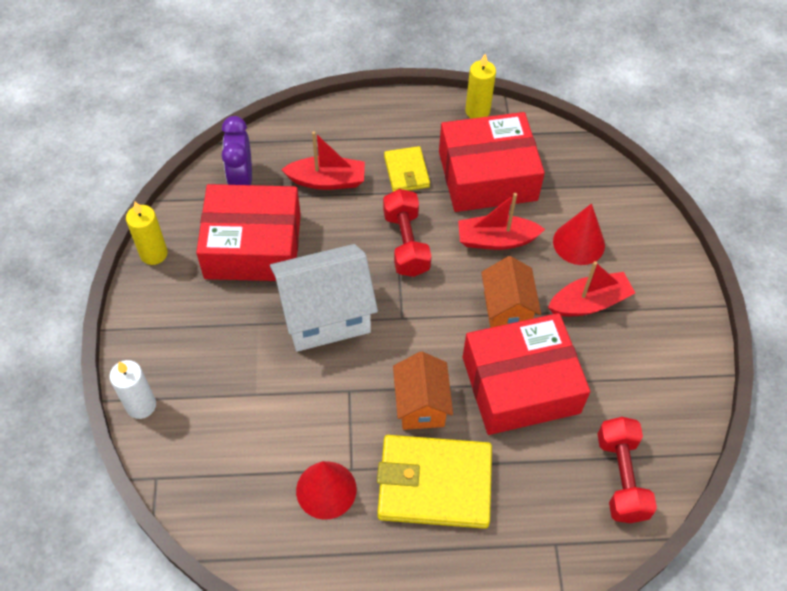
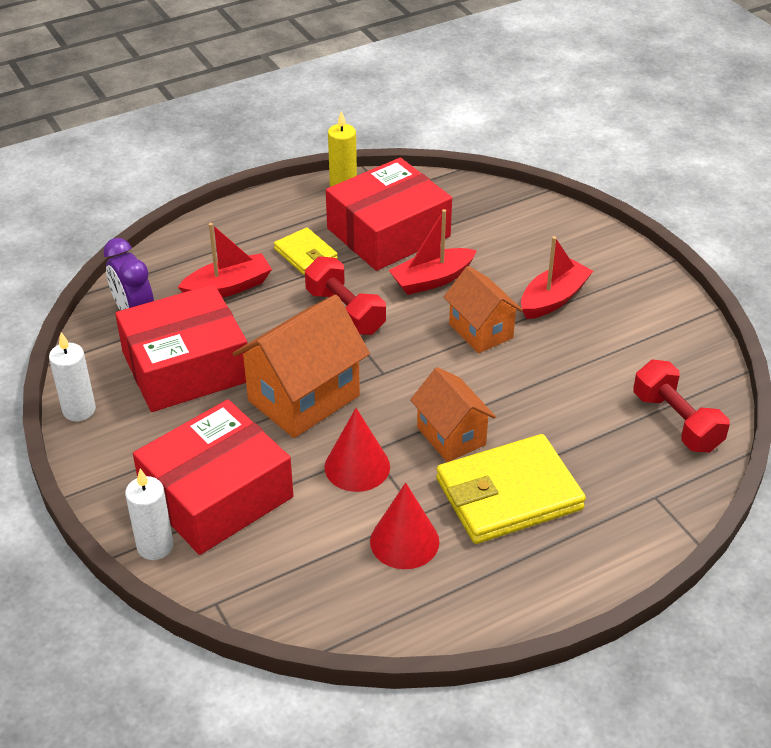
camera: 25 degrees left, 15 degrees down
(154, 254) = (79, 410): yellow candle -> white candle
(325, 316) = (303, 398): white house -> orange house
(520, 385) = (535, 385): red box -> red box (217, 495)
(578, 243) = (511, 256): red cone -> red cone (357, 466)

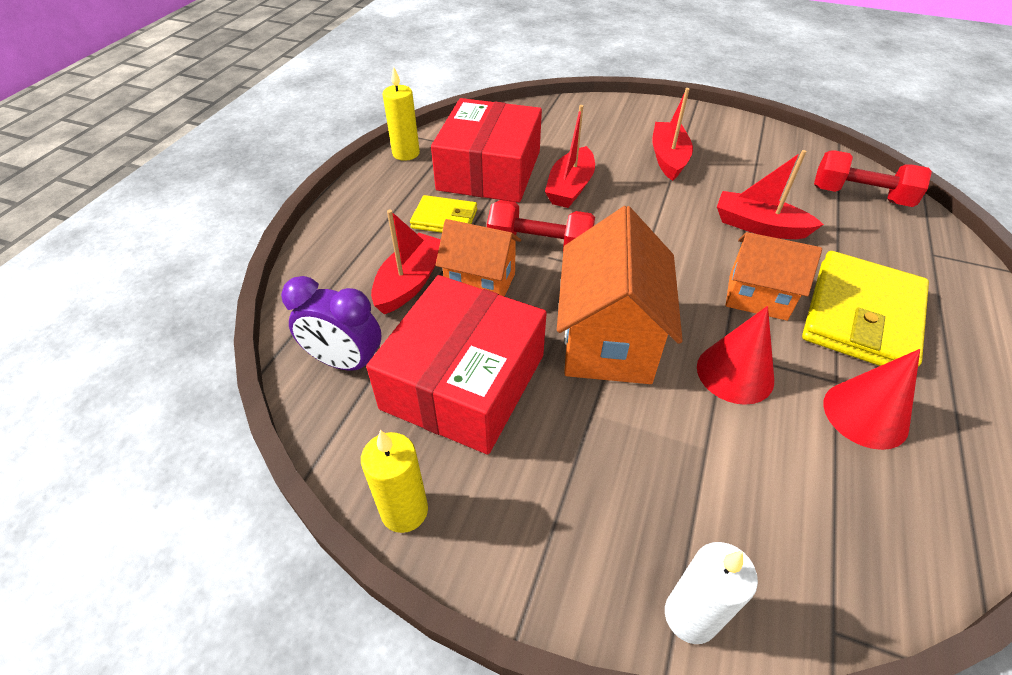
camera: 40 degrees left, 5 degrees up
(79, 410) = (404, 511): white candle -> yellow candle
(217, 495) = (666, 498): red box -> none
(481, 331) = (657, 205): orange house -> orange house (480, 283)
(539, 392) = (759, 226): none -> red boat

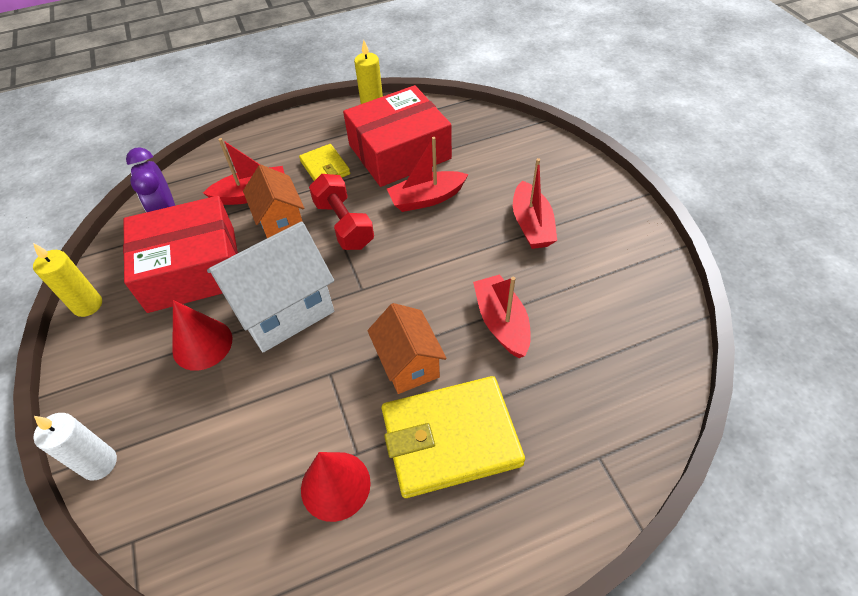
camera: 50 degrees right, 5 degrees up
(608, 341) = (284, 310): orange house -> white house
(668, 158) = (531, 225): red boat -> red boat turned 120 degrees clockwise
(735, 373) = (312, 390): red cone -> red cone (202, 344)
(860, 196) = (632, 368): red dumbbell -> none

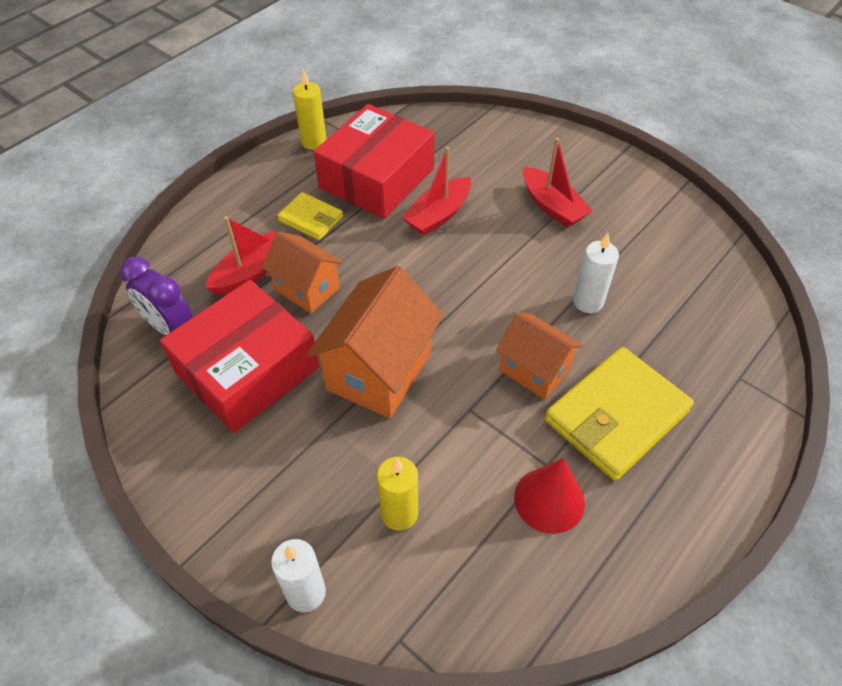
camera: 30 degrees left, 0 degrees up
(87, 305) = (156, 454): yellow candle -> yellow candle (399, 513)
(202, 344) = (321, 437): red cone -> none
(284, 310) = (379, 371): white house -> orange house
(343, 224) = (375, 268): red dumbbell -> none
(501, 322) = (588, 302): red boat -> white candle

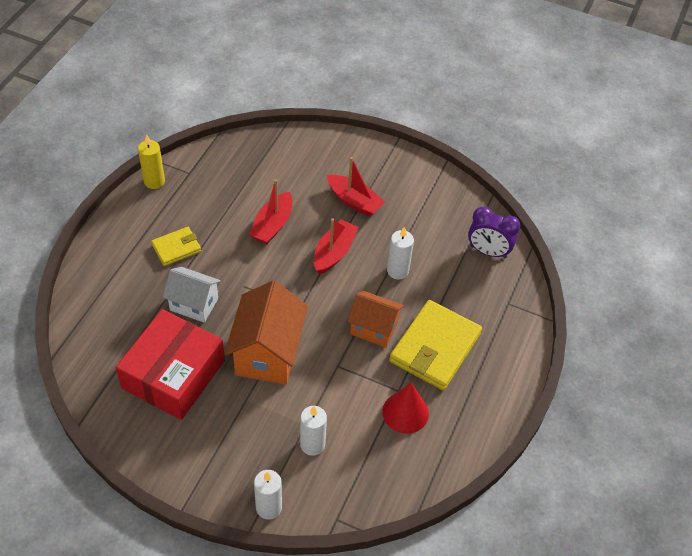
camera: 20 degrees left, 0 degrees up
(170, 327) = (103, 356): purple clock -> purple clock (488, 251)
(252, 272) = (147, 300): red boat -> red boat (334, 252)
(307, 289) = (194, 304): orange house -> white house
(311, 219) = (176, 248): yellow wallet -> yellow wallet turned 45 degrees counterclockwise
(377, 178) = (215, 204): red box -> none
(399, 513) = (312, 444): yellow candle -> white candle

